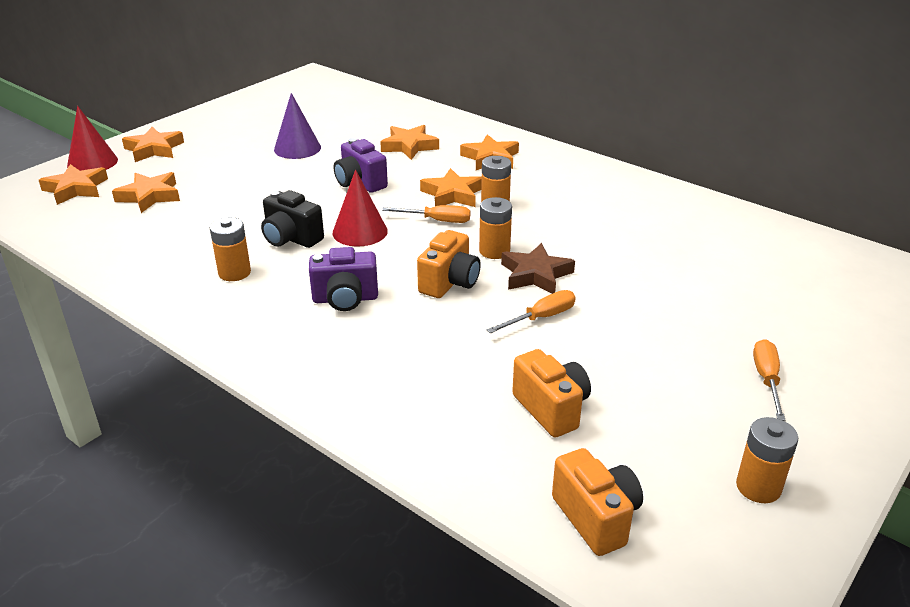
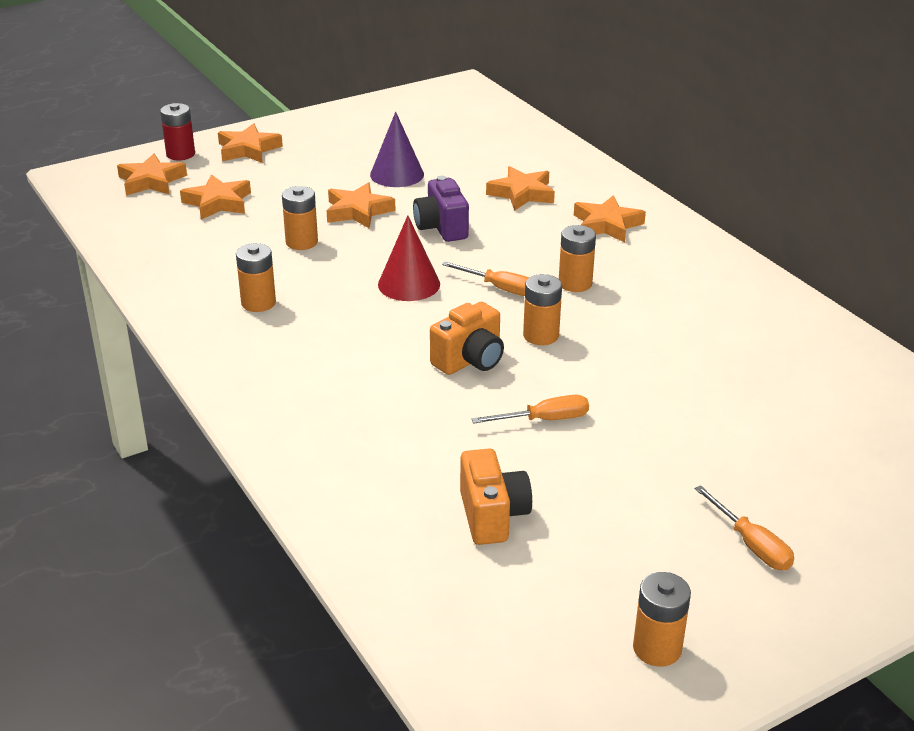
camera: 20 degrees right, 0 degrees up
(92, 162) = (180, 154): red cone -> red battery
(245, 215) = (301, 242): none -> orange battery
(291, 239) = (334, 278): black camera -> none
(345, 299) = (352, 354): purple camera -> none
(452, 194) = (535, 261): orange star -> orange star (358, 211)
(535, 274) = (569, 371): brown star -> none
(596, 518) = (467, 630): orange camera -> none
(766, 379) = (751, 544): orange screwdriver -> orange screwdriver turned 120 degrees clockwise

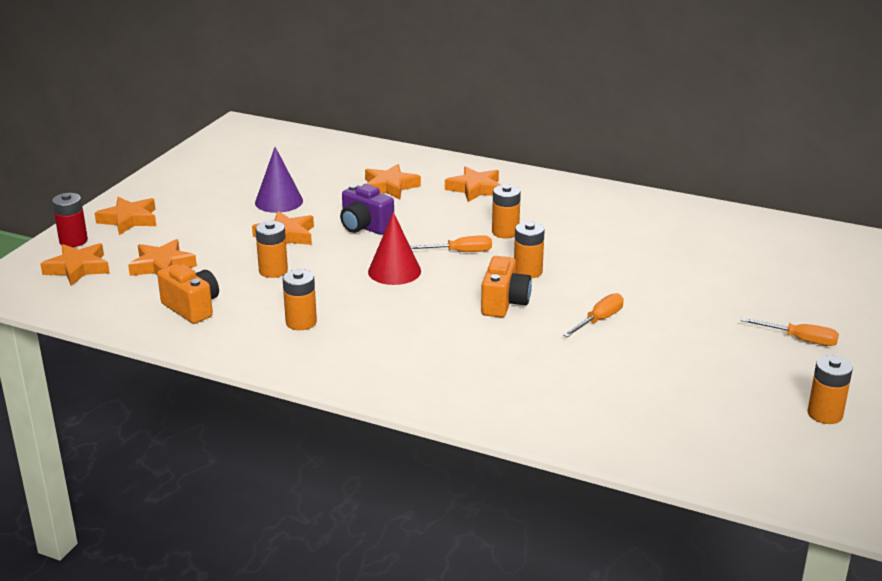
camera: 35 degrees left, 5 degrees down
(492, 516) = (645, 387): orange camera -> orange camera (192, 308)

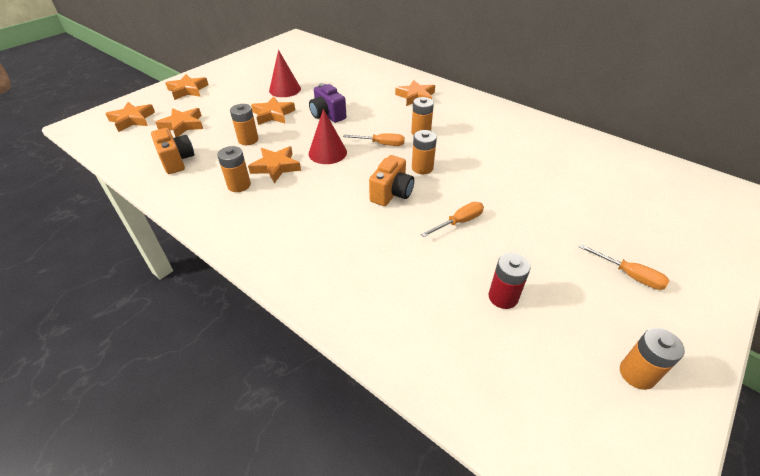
camera: 15 degrees right, 15 degrees up
(73, 241) = (145, 100): red battery -> red battery (503, 297)
(279, 201) = (285, 89): purple cone -> red cone
(390, 186) = (360, 88): orange star -> orange star (276, 167)

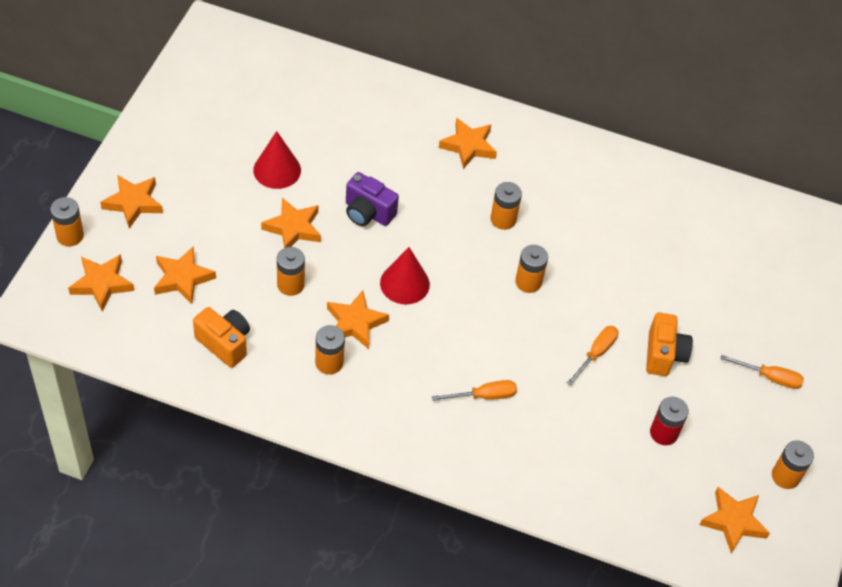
camera: 25 degrees left, 10 degrees up
(138, 97) = (70, 235): none -> orange battery
(381, 144) = (463, 252): orange screwdriver -> orange screwdriver (484, 396)
(392, 193) = (510, 331): orange camera -> orange camera (663, 354)
(562, 408) = (733, 521): none -> orange star

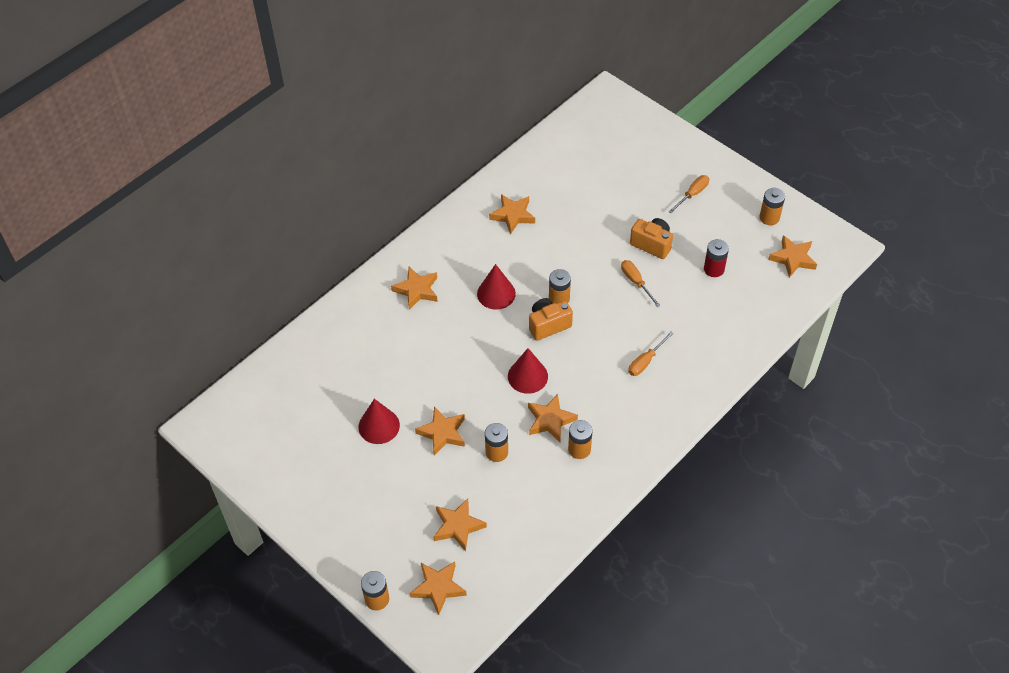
camera: 60 degrees left, 0 degrees up
(133, 203) = (364, 541): orange star -> orange star (513, 215)
(224, 343) = (533, 515): orange camera -> orange camera (548, 325)
(368, 213) = (450, 378): purple camera -> none
(484, 396) = (645, 361): orange screwdriver -> orange screwdriver turned 150 degrees counterclockwise
(503, 219) = (496, 293): orange battery -> red cone

